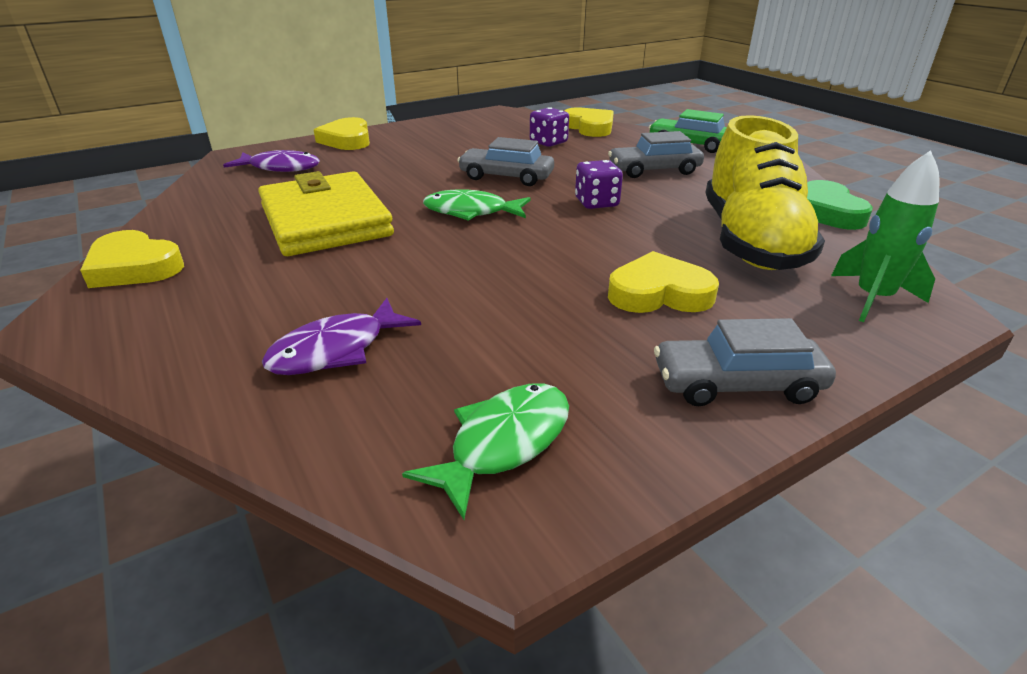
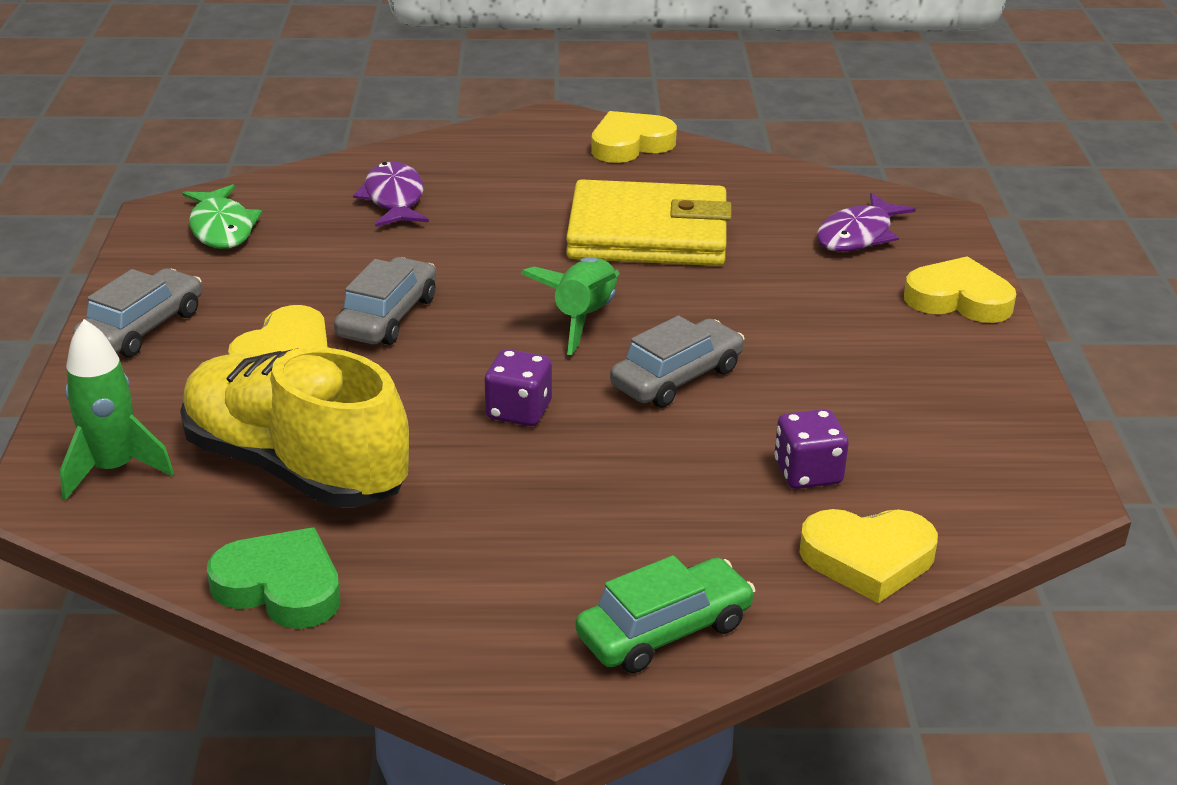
camera: 120 degrees right, 0 degrees up
(471, 212) = (583, 318): green fish -> green rocket
(654, 170) = (580, 517): grey car -> grey car (388, 317)

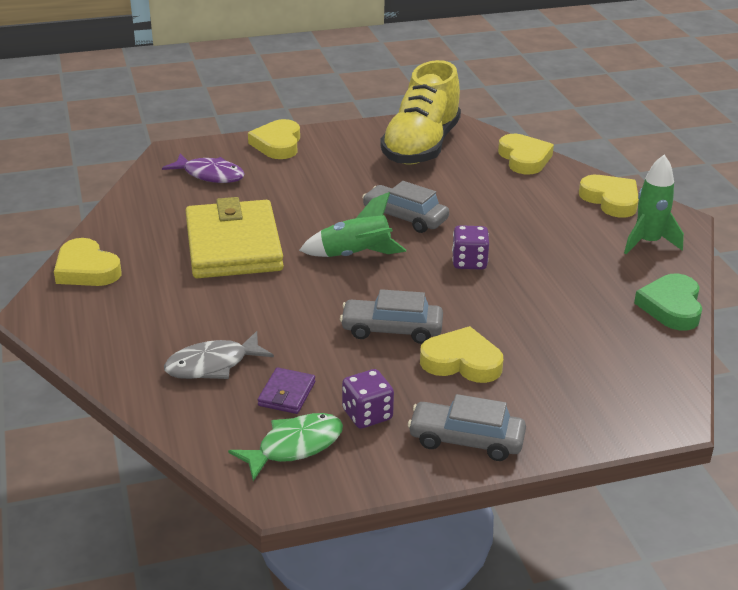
camera: 105 degrees left, 0 degrees up
(114, 469) = (627, 397): green rocket -> green rocket (648, 242)
(295, 467) = (574, 327): yellow shoe -> yellow shoe (421, 146)
(311, 234) = (286, 394): none -> purple wallet
(394, 199) = (213, 365): purple fish -> grey fish
(664, 630) = (611, 200): green car -> yellow heart
(807, 473) = (469, 176): purple dice -> purple dice (367, 415)

